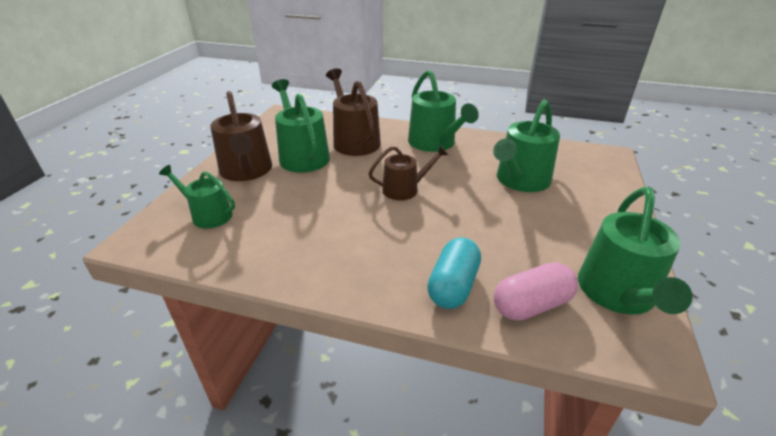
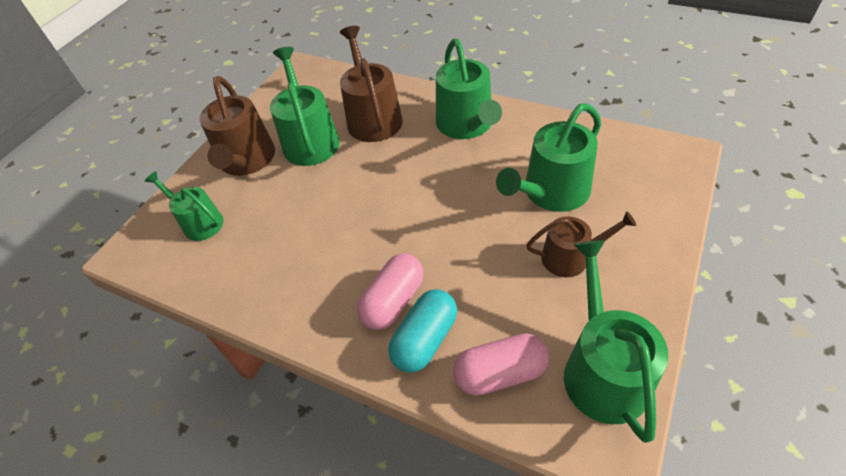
camera: 15 degrees right, 15 degrees up
(405, 189) = (411, 198): brown watering can -> brown watering can (571, 257)
(413, 260) = (393, 301): none -> pink capsule
(618, 294) = (602, 369): green watering can -> green watering can turned 150 degrees clockwise

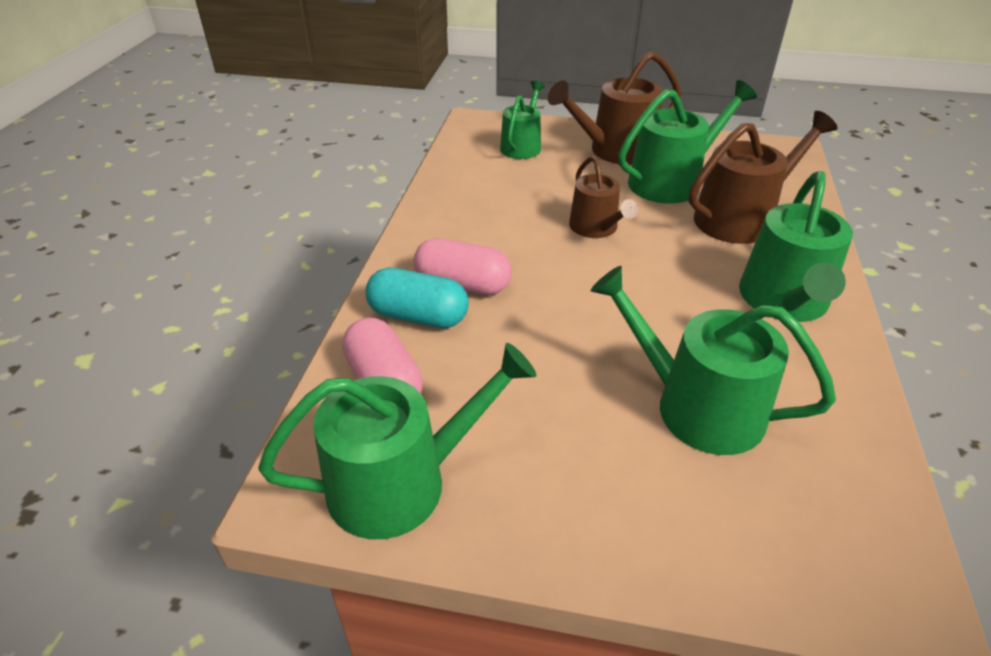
camera: 70 degrees right, 10 degrees down
(467, 125) = (784, 301): green watering can -> green watering can turned 45 degrees counterclockwise
(571, 257) = (579, 438): brown watering can -> brown watering can (596, 228)

